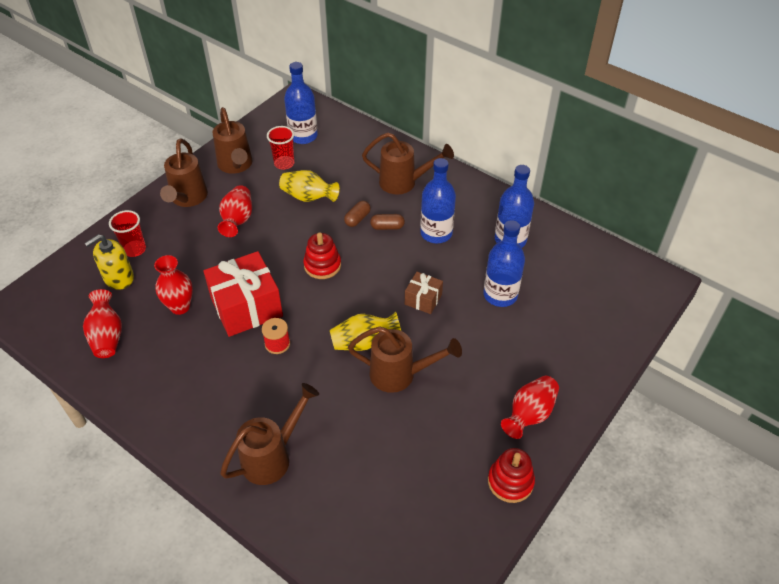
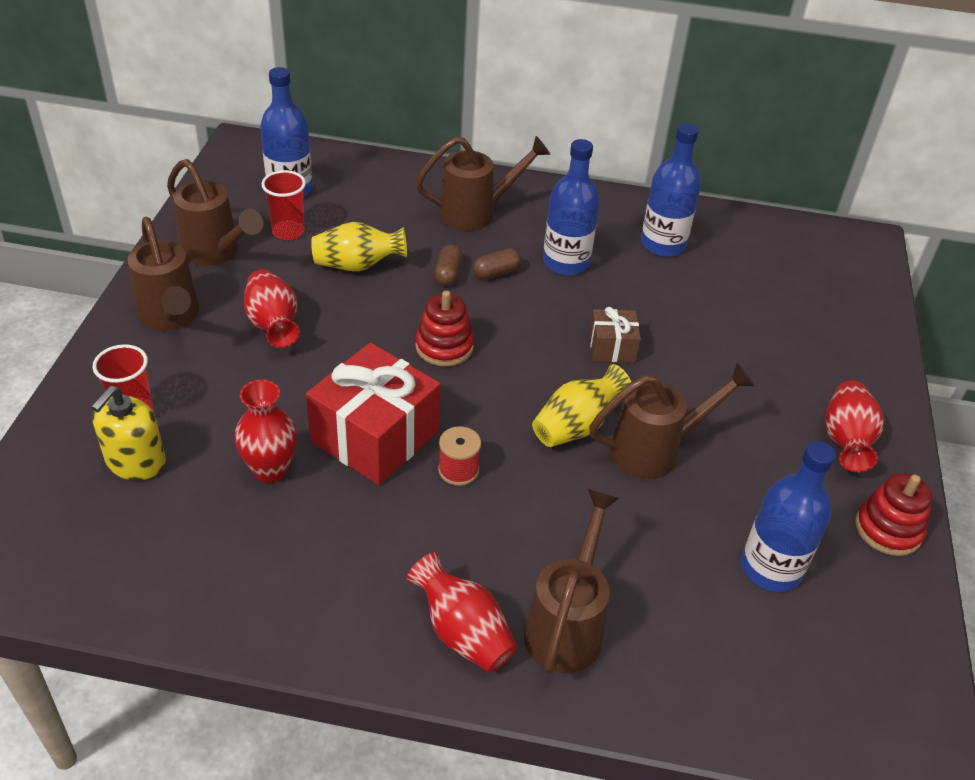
camera: 30 degrees left, 5 degrees down
(107, 336) = (178, 553): red vase -> red vase (462, 632)
(500, 295) = (701, 312): blue bottle -> blue bottle (771, 568)

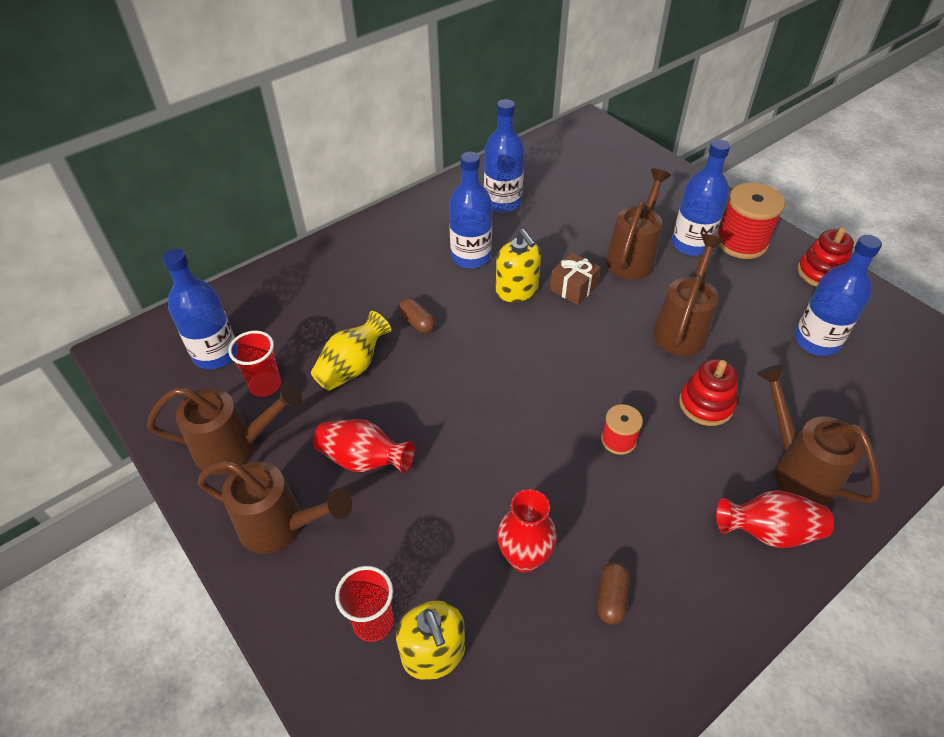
camera: 45 degrees left, 5 degrees up
(375, 436) = (545, 468): red gift -> none
(444, 346) = (490, 372): red stacking toy -> red stacking toy (706, 404)
(477, 213) = (370, 267): brown watering can -> brown watering can (633, 256)
(496, 272) = (443, 297): brown capsule -> brown capsule (611, 598)
(561, 312) = (517, 290): none -> yellow soap dispenser
(576, 426) = (629, 352): yellow vase -> none
(787, 402) = (691, 244): none -> blue bottle
(845, 440) = (741, 242): red vase -> red spool

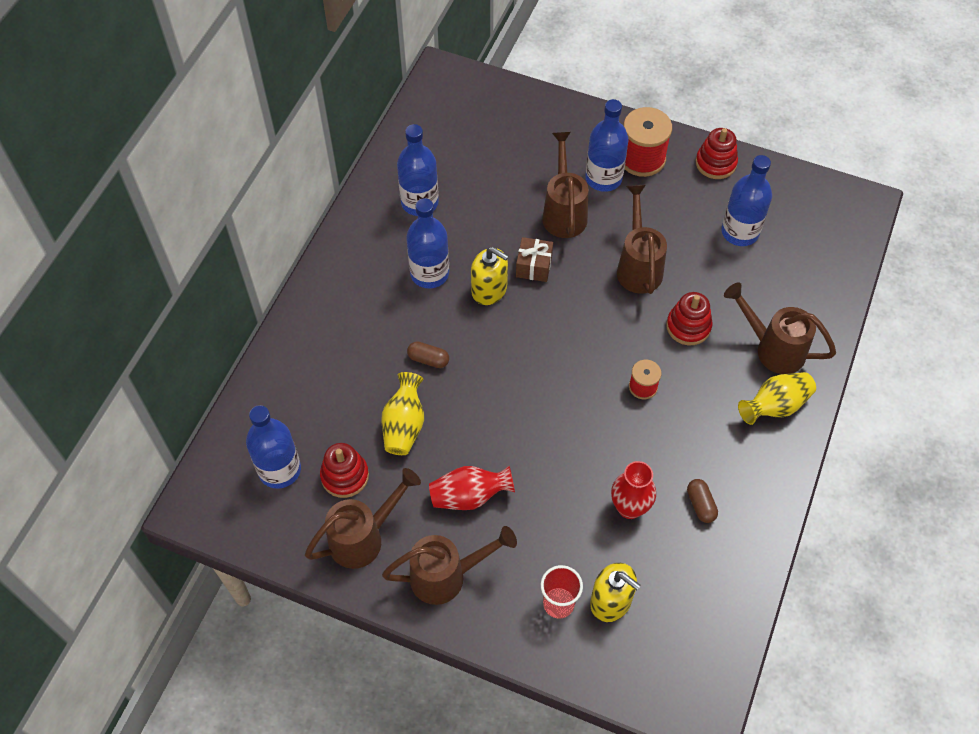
camera: 30 degrees left, 10 degrees up
(265, 385) = (345, 476): red cup -> red stacking toy
(768, 531) = (775, 406): red vase -> yellow vase

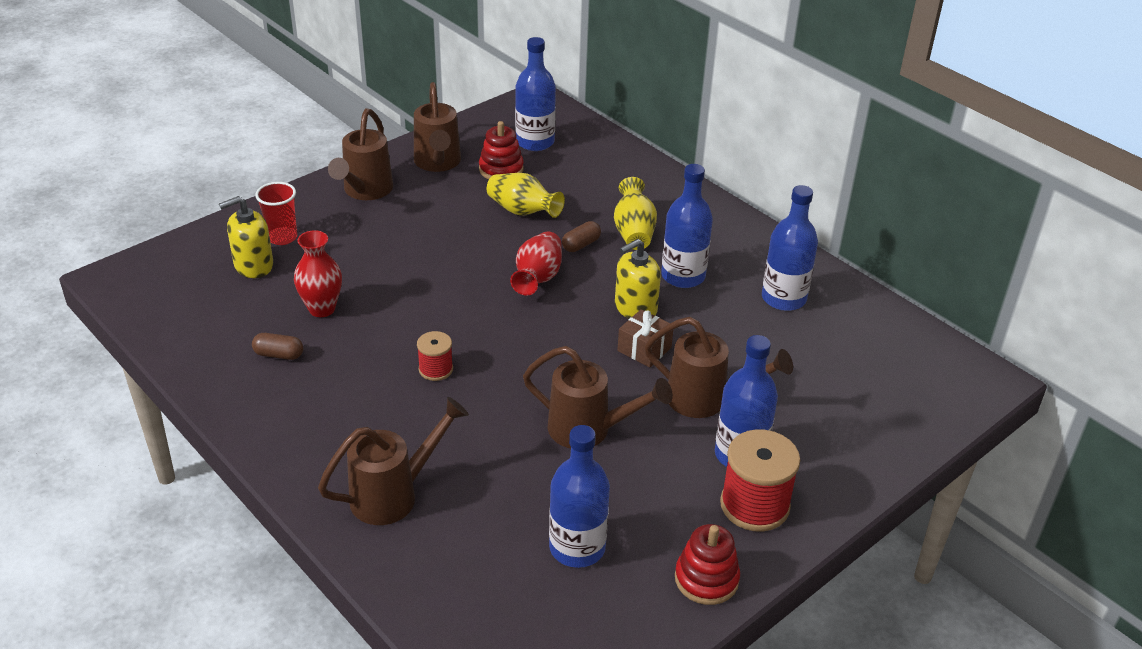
camera: 115 degrees right, 20 degrees down
(469, 496) = (422, 224): red vase -> red vase (537, 278)
(688, 326) = (479, 436): red stacking toy -> none
(775, 406) = (325, 460): yellow vase -> yellow vase (633, 232)

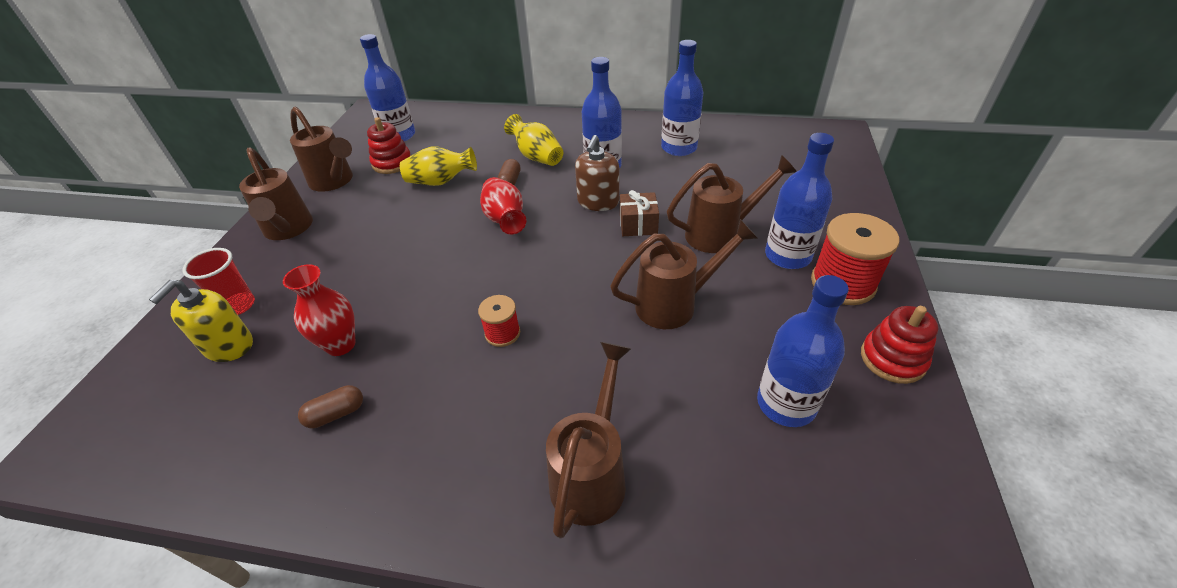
camera: 35 degrees left, 5 degrees up
(635, 308) = (598, 202): yellow soap dispenser -> brown soap dispenser

